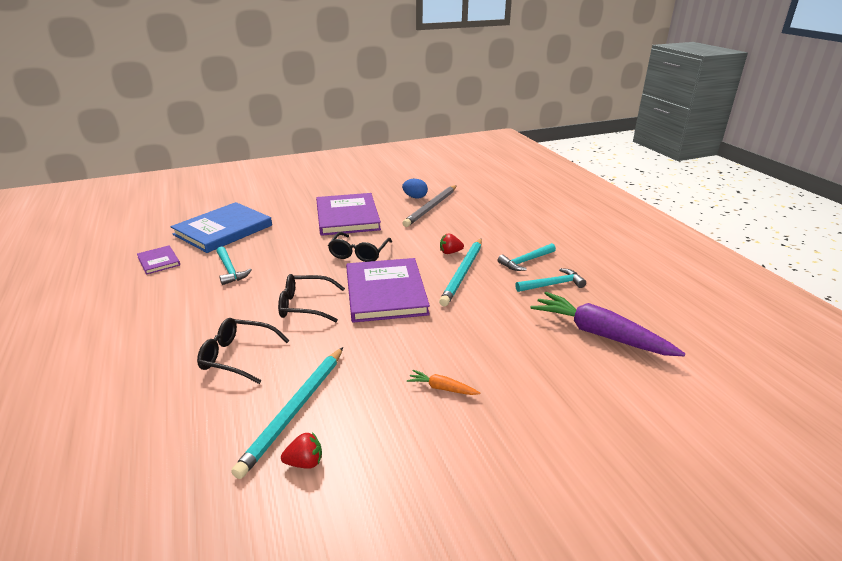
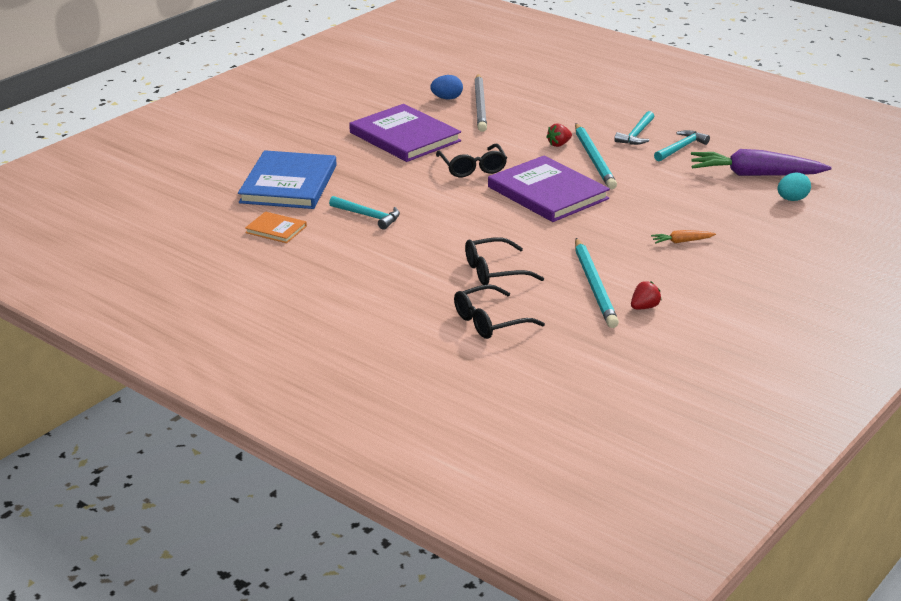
camera: 30 degrees left, 0 degrees up
(159, 261) = (276, 229): purple book -> orange book
(305, 305) = (491, 222): black glasses -> black glasses (490, 322)
(614, 377) = (792, 199): none -> turquoise egg

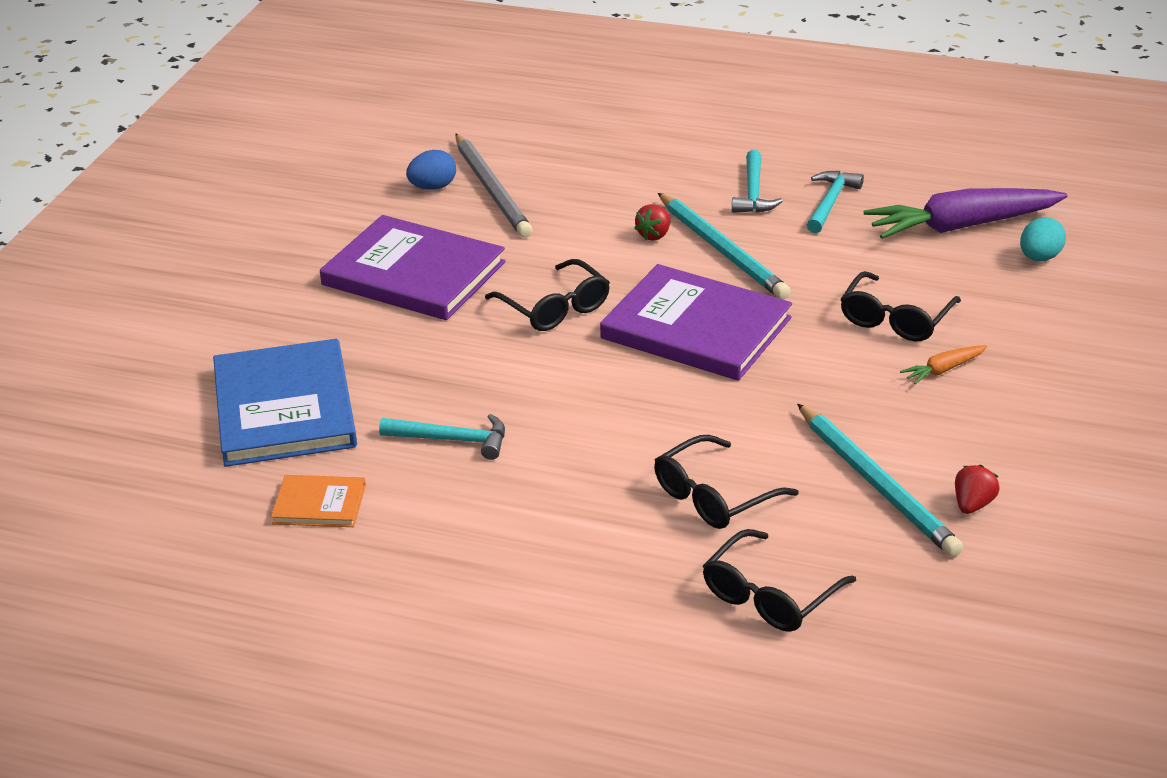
camera: 20 degrees left, 5 degrees up
(673, 212) = (895, 319): none -> black glasses

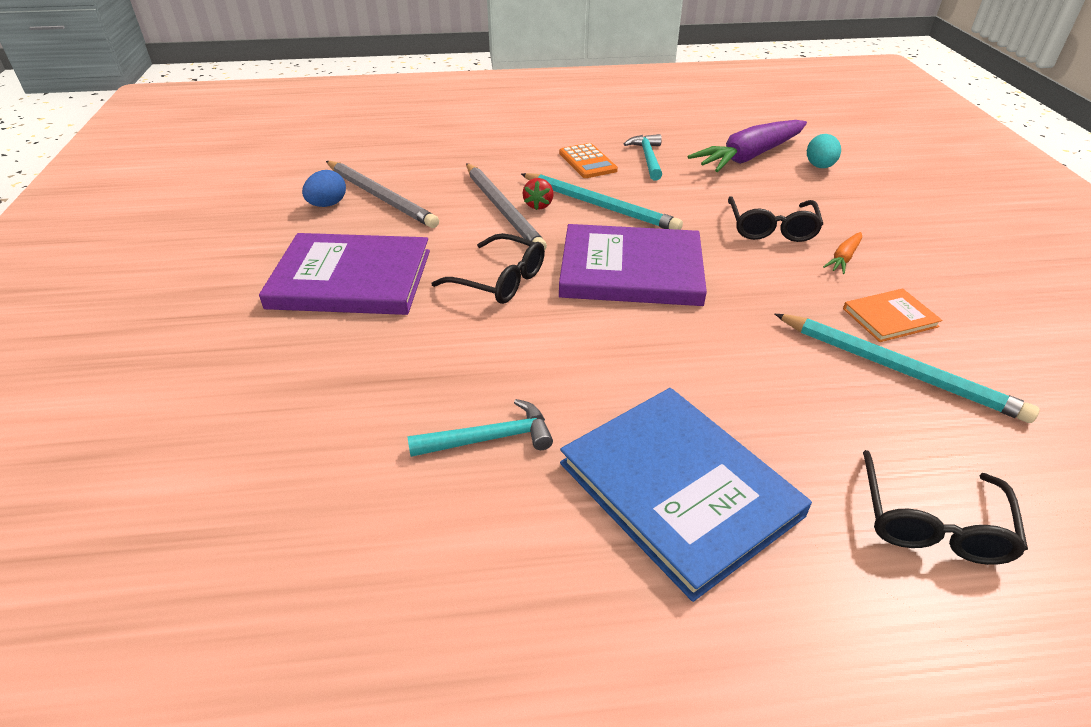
camera: 25 degrees left, 5 degrees up
(284, 408) = (283, 454): blue book -> blue book (678, 489)
(319, 504) = (384, 571): orange book -> orange book (890, 317)
(612, 232) = (503, 209): none -> grey pencil
(714, 496) = (781, 424): black glasses -> none
(753, 192) = (587, 162): turquoise hammer -> orange calculator
(972, 504) = (986, 366): red strawberry -> none

